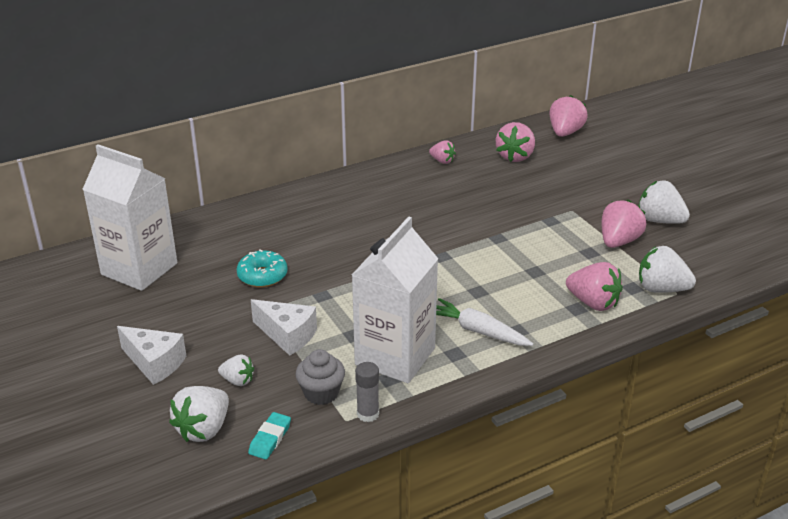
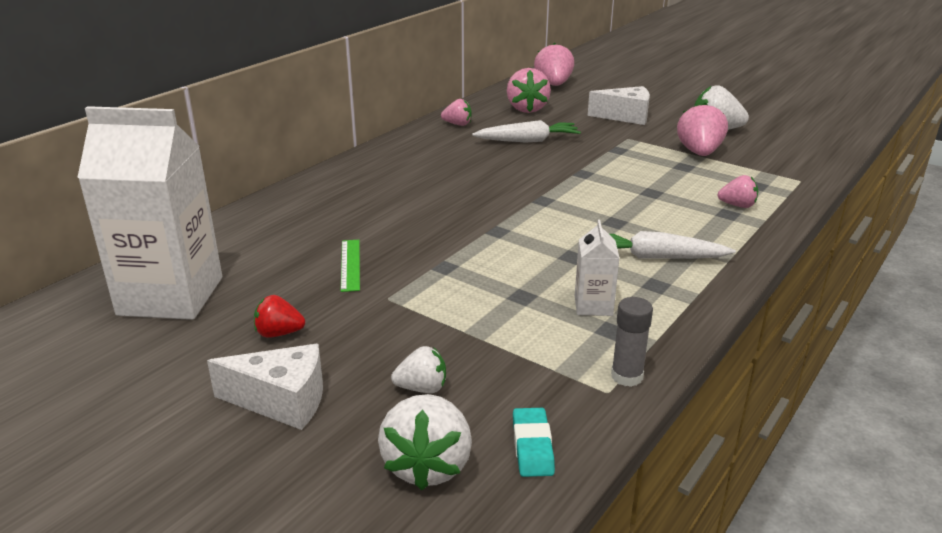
camera: 25 degrees left, 5 degrees down
(183, 316) = (279, 333): none -> red strawberry
(262, 276) = (350, 265): turquoise donut -> green ruler
(287, 335) = (441, 318): white cheese -> white cheese (625, 117)
(321, 393) = (546, 370): grey cupcake -> none
(395, 356) = (593, 305): white carton -> white carton, size x0.44
(484, 193) = (528, 141): none -> white carrot
(593, 303) = (737, 205): pink strawberry -> pink strawberry, size x0.59
(661, 289) = (783, 180): white strawberry -> none

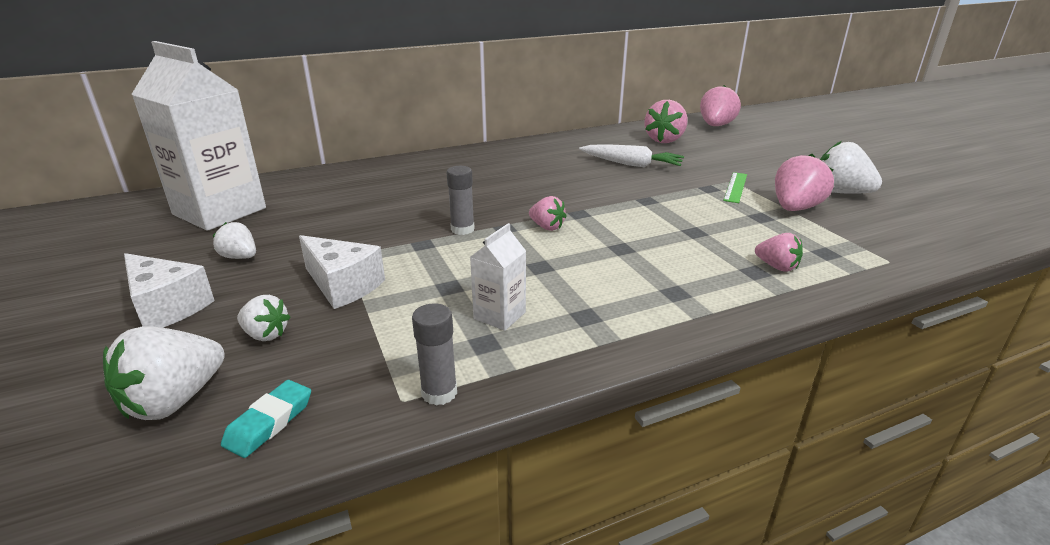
camera: 30 degrees right, 0 degrees up
(279, 333) = (240, 257): red strawberry -> white strawberry
(350, 265) = (358, 223): green ruler -> green ruler (735, 187)
(457, 124) = (587, 141): pink strawberry -> pink strawberry (547, 227)
(461, 243) = (462, 229): none -> grey glue stick
(625, 117) = (754, 163): white cheese -> white cheese (343, 285)
(656, 257) = (620, 291): white carrot -> none

